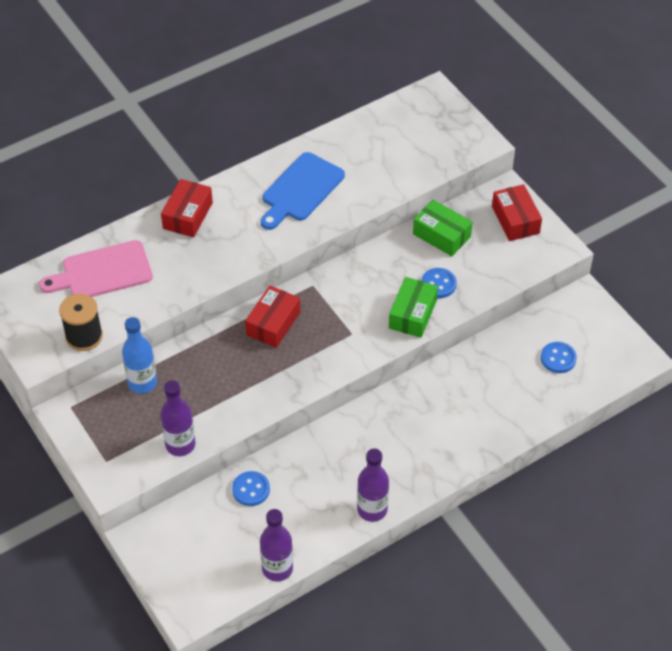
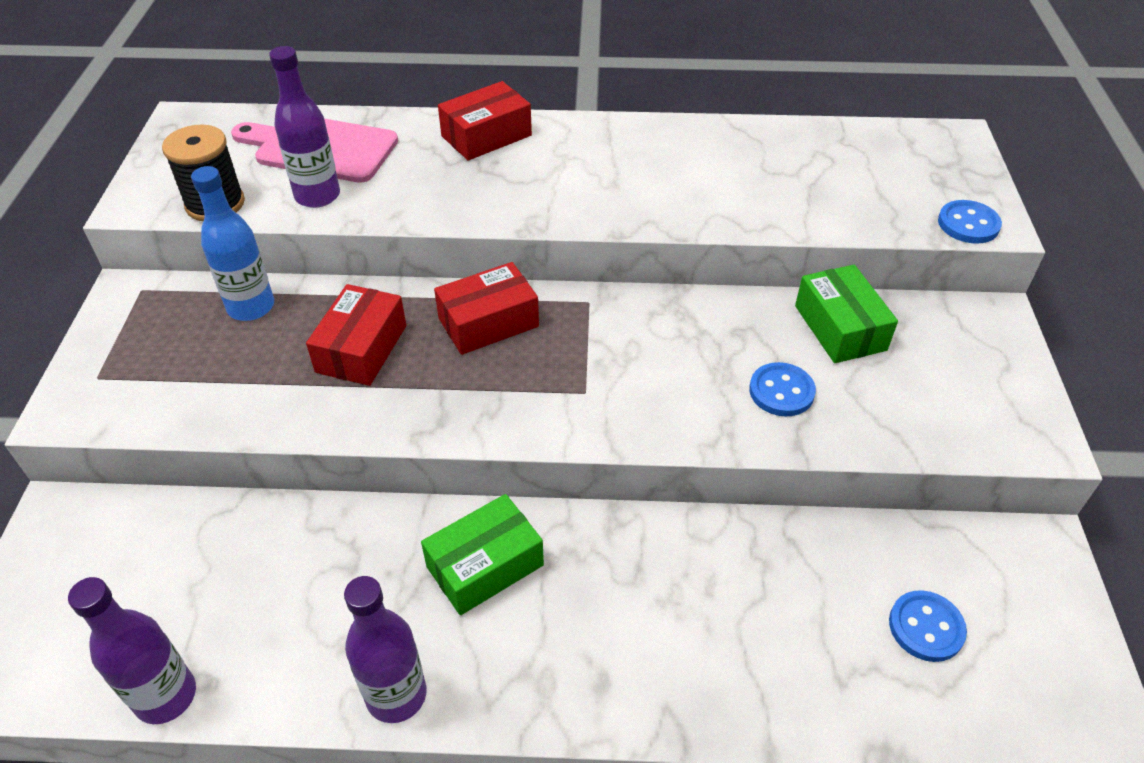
camera: 35 degrees right, 5 degrees down
(180, 445) = (203, 411): purple bottle -> purple bottle (317, 196)
(251, 489) = (261, 541): blue button -> blue button (968, 224)
(301, 190) = (661, 169): blue cutting board -> none
(412, 314) = (703, 413): green box -> green box (485, 566)
(515, 220) = (982, 362): red box -> red box (361, 349)

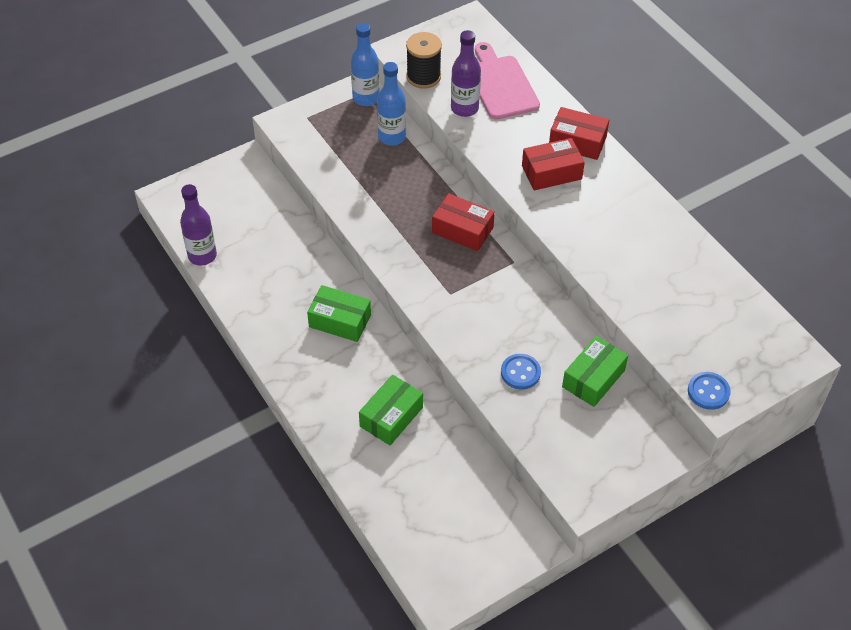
camera: 55 degrees right, 5 degrees up
(151, 297) = (366, 98): none -> blue bottle
(361, 349) = (402, 194): red box -> red box (551, 172)
(396, 695) = (257, 328): purple bottle -> none
(716, 599) = (391, 417): none -> green box
(926, 627) = (442, 507): blue button -> none

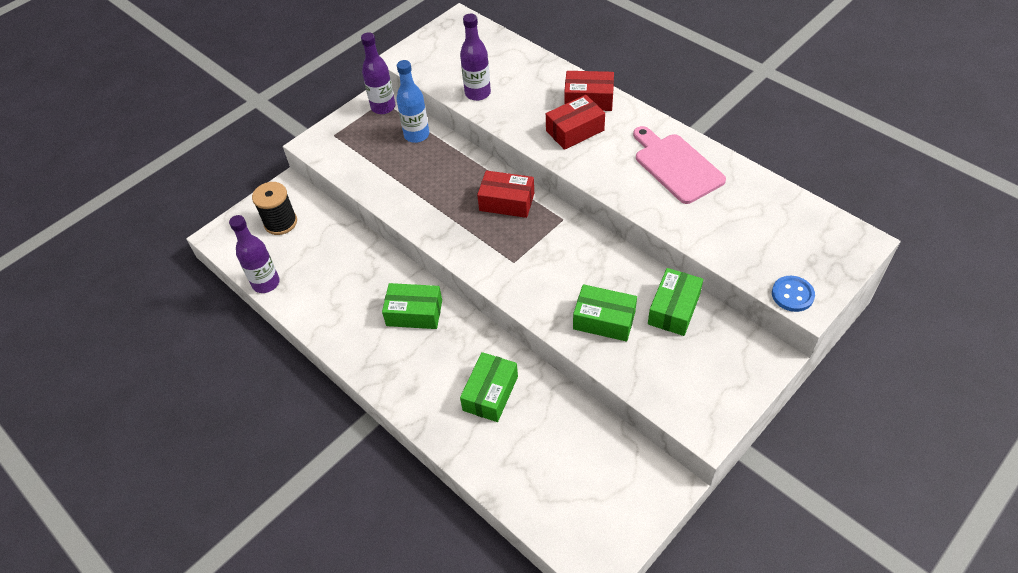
camera: 10 degrees left, 0 degrees up
(366, 98) = (383, 107): blue bottle -> purple bottle
(423, 77) = (432, 75): black spool -> black spool (280, 222)
(501, 85) = (504, 66): pink cutting board -> pink cutting board (676, 166)
(520, 372) = (604, 320): blue button -> green box

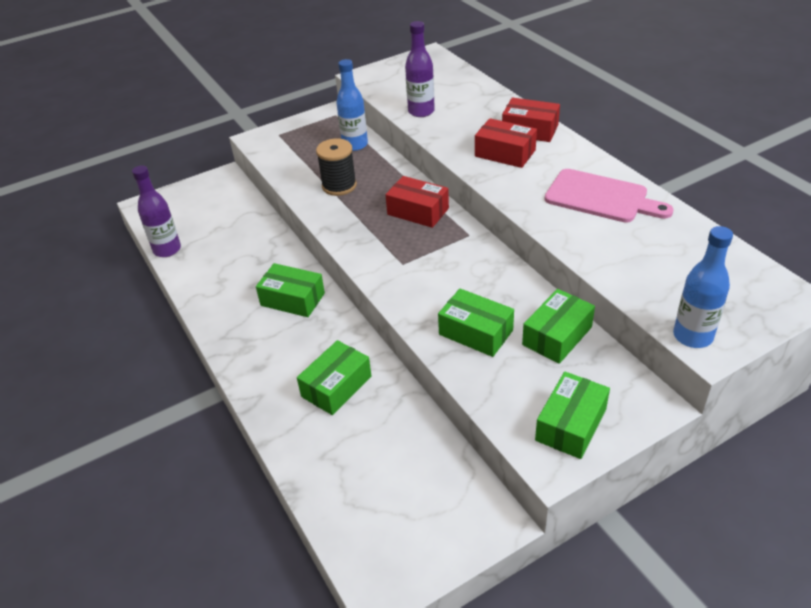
camera: 15 degrees right, 10 degrees down
(280, 222) = (204, 203): black spool -> black spool (339, 186)
(383, 107) = (334, 119): purple bottle -> none
(575, 130) = (505, 153): red box -> red box turned 45 degrees clockwise
(676, 166) = (601, 197): pink cutting board -> pink cutting board turned 135 degrees clockwise
(711, 391) = (571, 424): none -> green box
(792, 295) = (692, 336): blue button -> blue bottle

